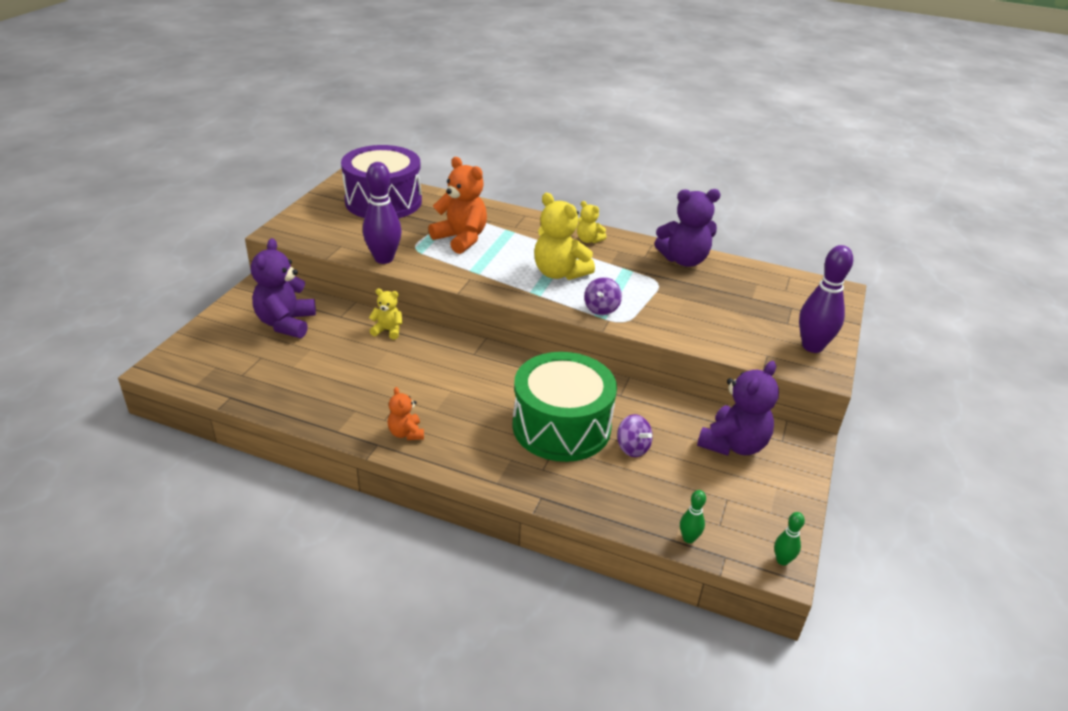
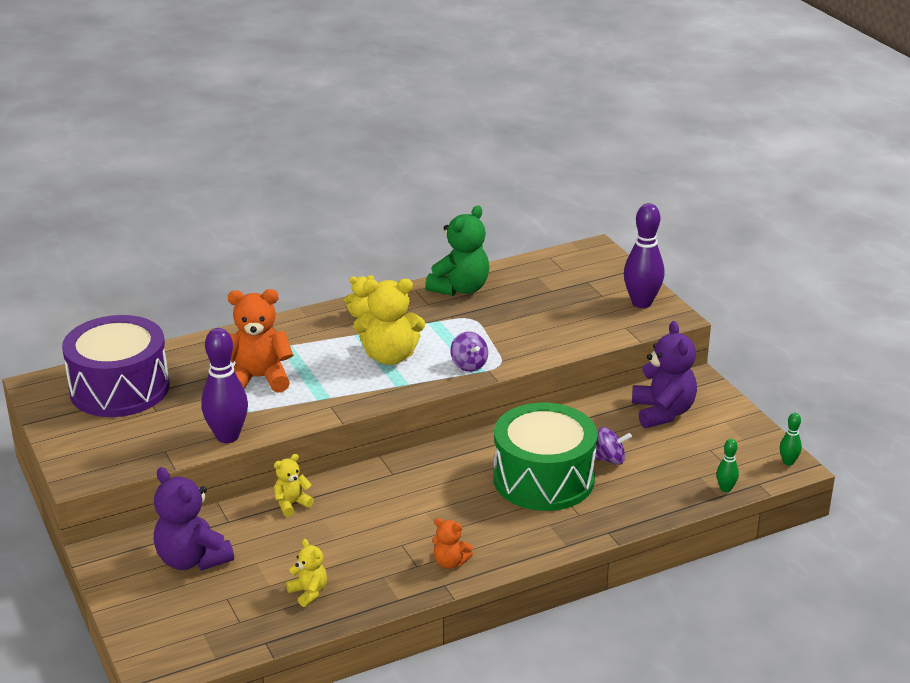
camera: 45 degrees left, 5 degrees down
(302, 387) = (308, 592): none -> yellow teddy bear
(684, 260) = (460, 289): purple teddy bear -> green teddy bear

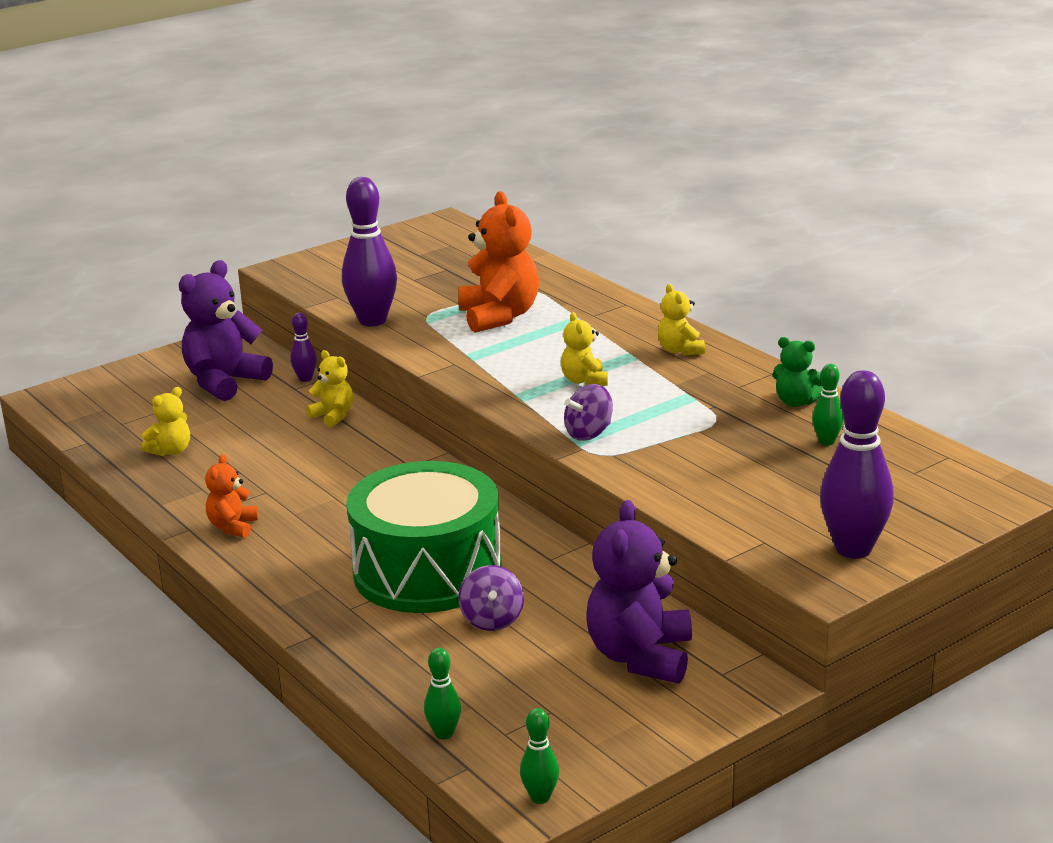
camera: 80 degrees right, 5 degrees down
(119, 388) = (450, 256): purple drum -> none
(213, 514) = (305, 379): none -> purple bowling pin
(390, 357) = (584, 381): yellow teddy bear -> yellow teddy bear, size x0.53
(460, 289) = (796, 402): green teddy bear -> green teddy bear, size x0.53
(516, 288) = (826, 441): none -> green bowling pin
(662, 412) = (640, 657): purple teddy bear -> purple teddy bear turned 120 degrees clockwise

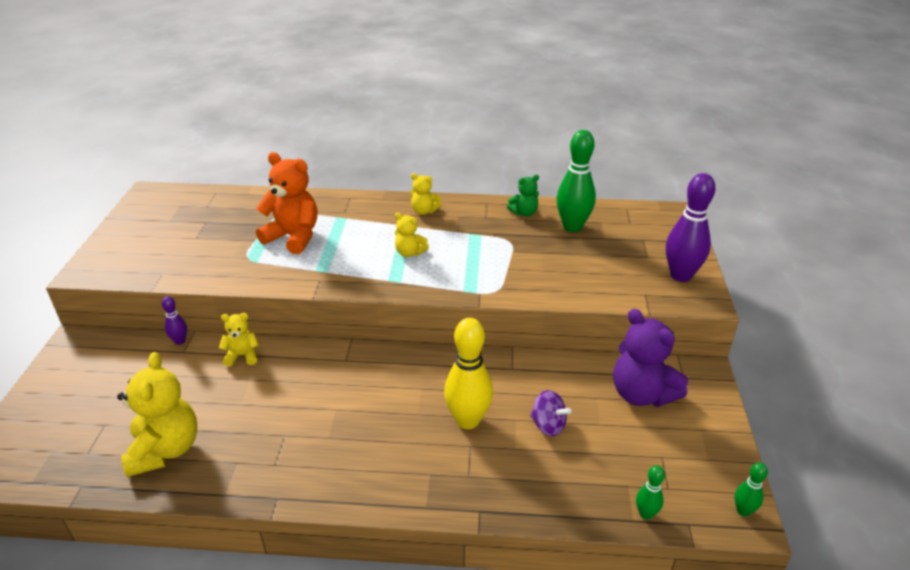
camera: 50 degrees left, 10 degrees up
(171, 451) = (165, 450): yellow teddy bear -> yellow teddy bear, size x1.89
(224, 382) = (122, 375): purple teddy bear -> none
(233, 527) = (305, 475): orange teddy bear -> none
(372, 320) = (217, 278): purple bowling pin -> none
(427, 571) = (468, 420): green drum -> yellow bowling pin
(589, 433) = (467, 282): purple spinning top -> none
(826, 441) = (572, 226): green bowling pin -> green bowling pin, size x2.06

